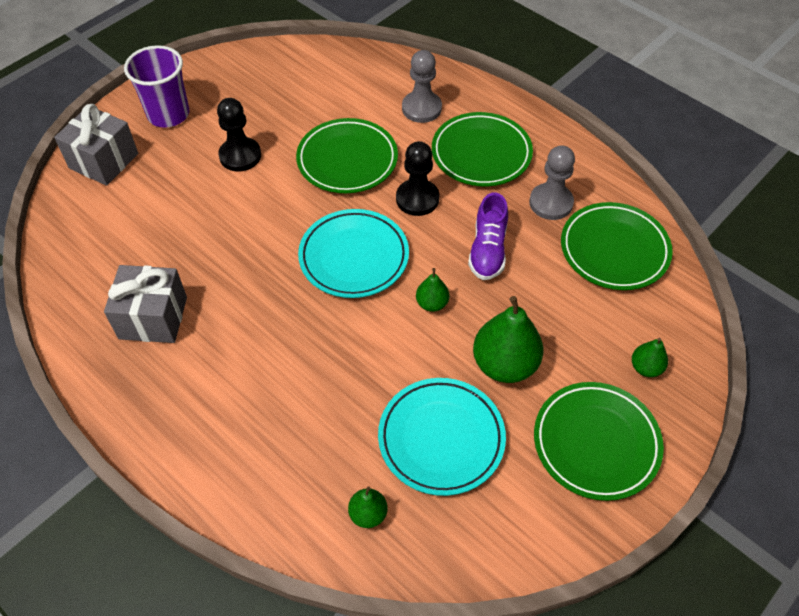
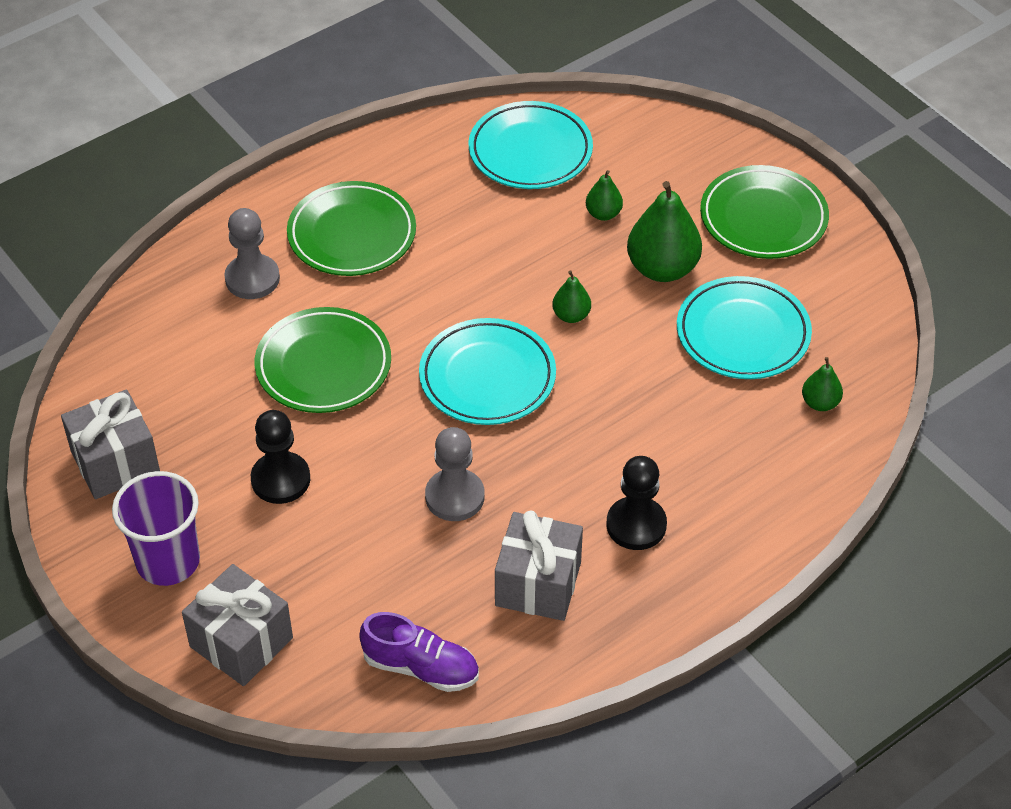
camera: 80 degrees left, 5 degrees down
(246, 75) = (115, 462): none -> grey gift
(417, 199) = (410, 305): black pawn -> black pawn (636, 525)
(488, 250) = (506, 255): purple shoe -> purple shoe (421, 667)
(551, 203) = (449, 188): grey pawn -> grey pawn (454, 497)
(614, 250) = (530, 151): green plate -> turquoise plate
(645, 368) = (684, 163): green pear -> green pear (603, 214)

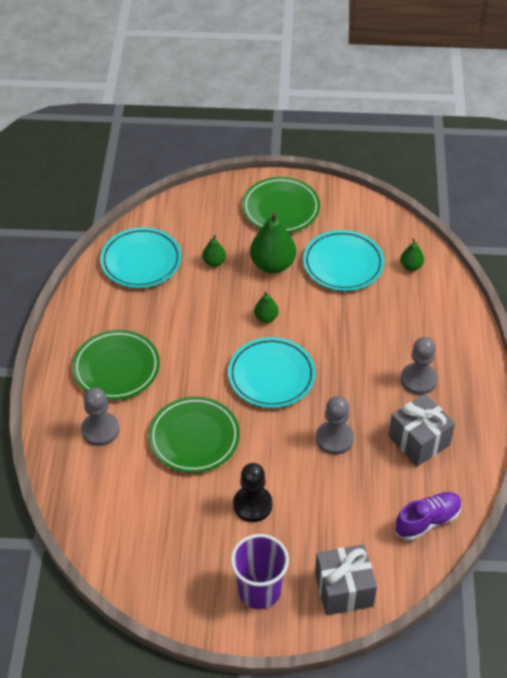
camera: 50 degrees left, 0 degrees up
(115, 462) = (166, 573): grey gift -> none
(636, 525) = (418, 380): black pawn -> grey pawn

